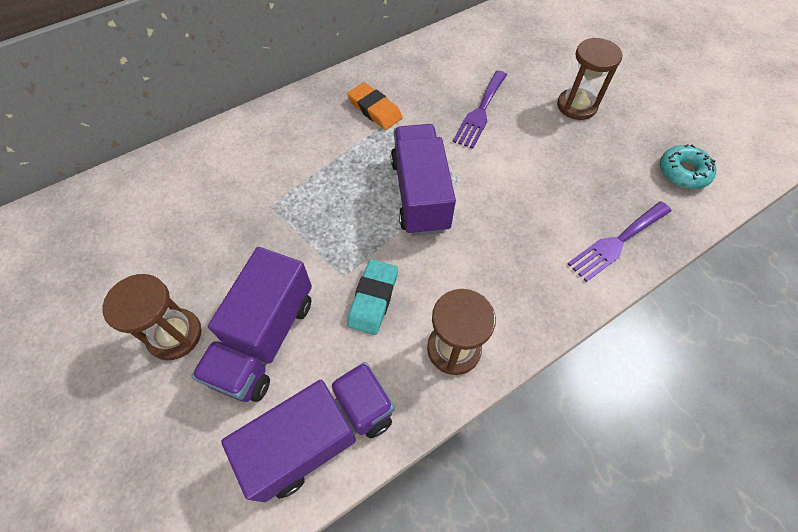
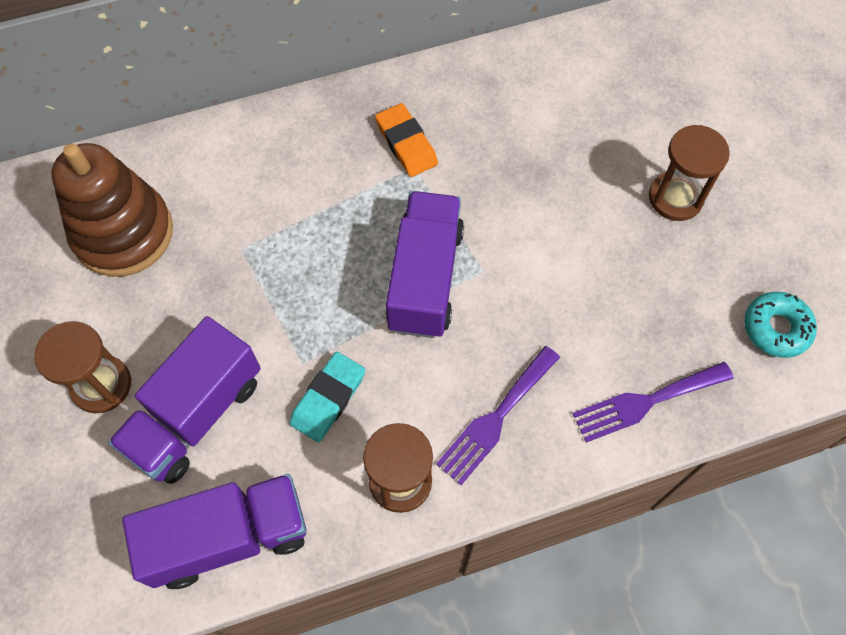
camera: 15 degrees right, 5 degrees up
(168, 214) = (123, 233): none -> brown stacking toy
(480, 112) = (542, 178): purple fork -> purple fork (495, 418)

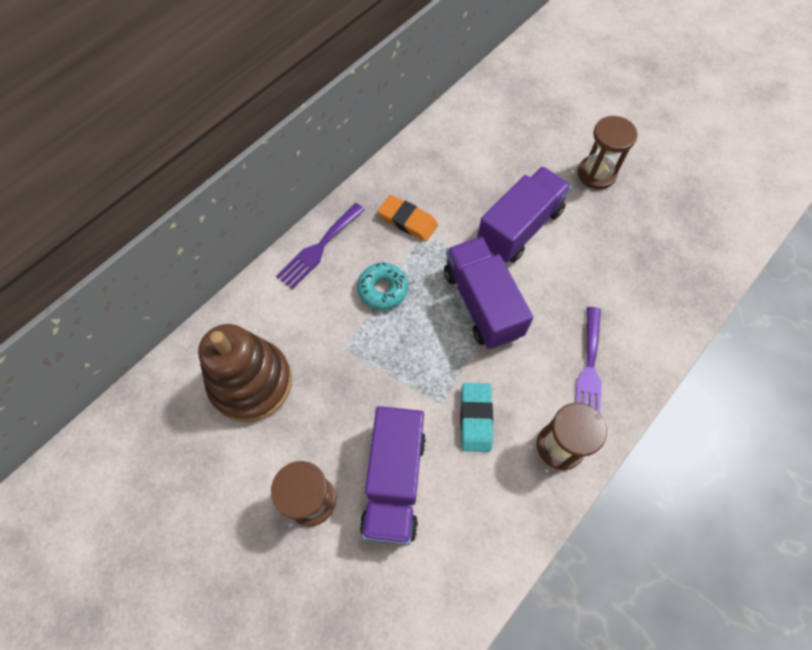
camera: 30 degrees left, 0 degrees up
(229, 537) = (476, 552): purple truck -> purple truck (519, 228)
(646, 402) = (668, 309): purple fork -> purple fork (319, 248)
(776, 328) = (707, 224): turquoise donut -> turquoise donut (382, 289)

